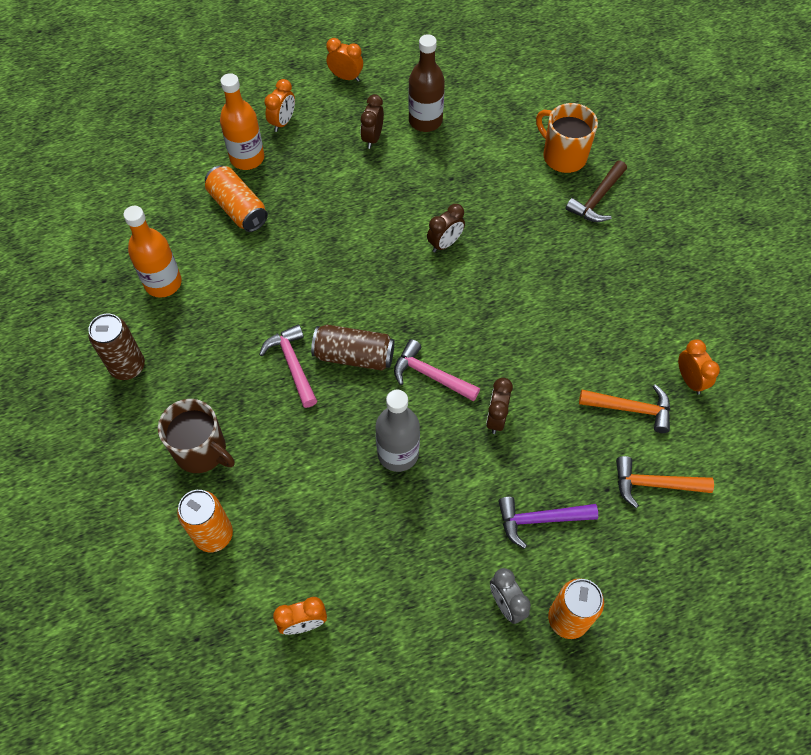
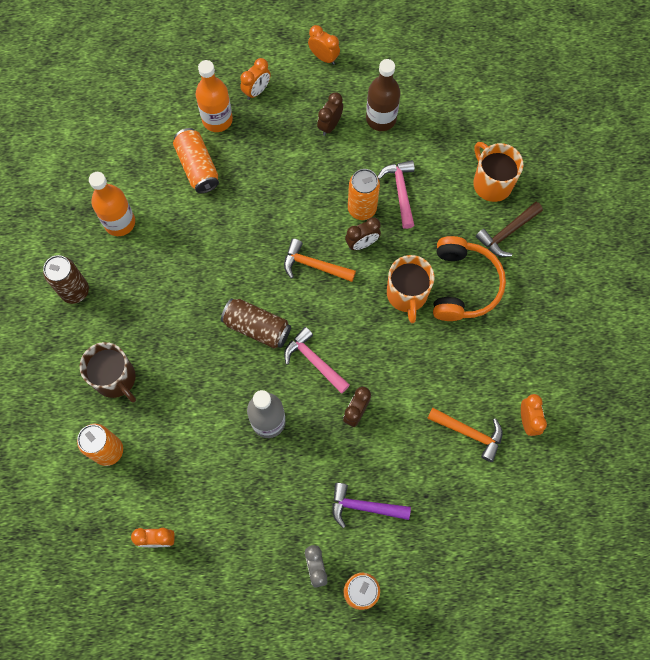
camera: 15 degrees right, 10 degrees up
(292, 364) = (205, 322): pink hammer -> pink hammer (400, 191)
(433, 210) = (362, 209): none -> orange can
(511, 283) = (407, 295): none -> orange mug
(569, 260) = (463, 285): none -> orange headphones
(654, 484) = (465, 502): orange hammer -> orange hammer (313, 265)

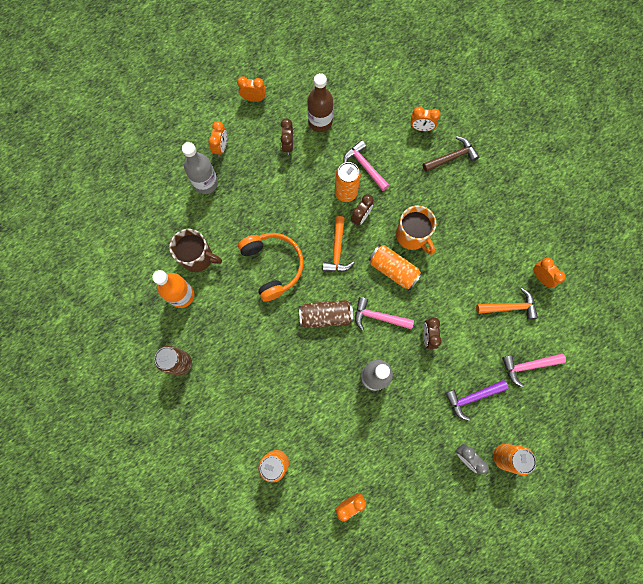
camera: 30 degrees left, 5 degrees up
(116, 379) = (249, 409): brown mug -> brown mug (198, 257)
(197, 167) = (213, 225): orange can -> orange can (393, 270)
(217, 120) = (206, 183): orange bottle -> grey bottle
(313, 265) = (337, 250): orange hammer -> orange hammer turned 75 degrees counterclockwise
(449, 509) = (528, 366): none -> pink hammer
(463, 285) = (445, 208): orange headphones -> orange headphones (273, 266)
(491, 183) = (421, 128): orange mug -> orange clock
(507, 233) = (452, 157): brown hammer -> brown hammer turned 135 degrees counterclockwise

